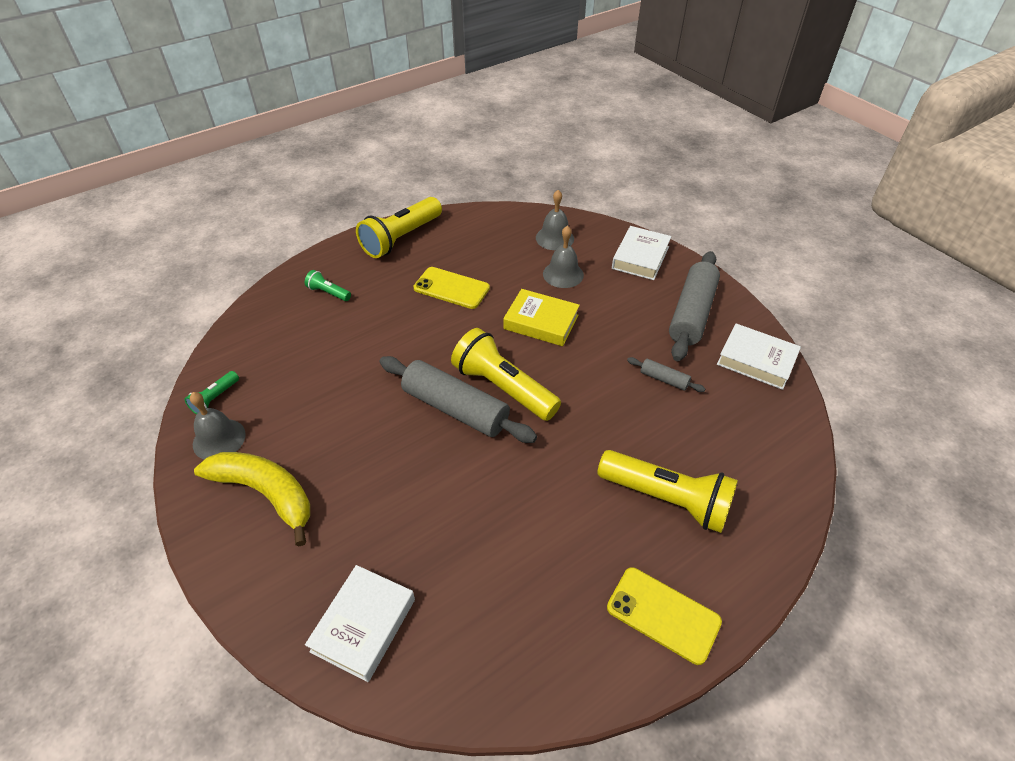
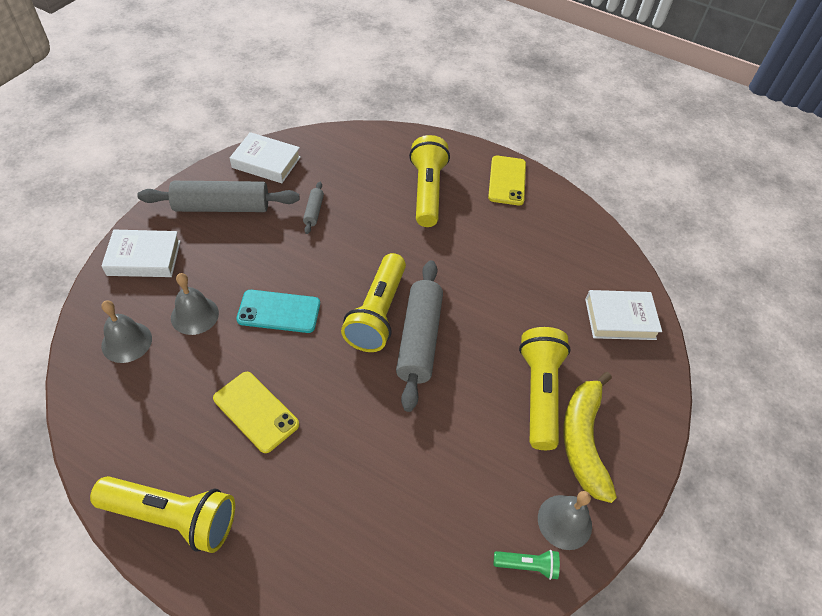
camera: 120 degrees left, 5 degrees up
(328, 293) = (315, 548): green flashlight -> none
(336, 481) = (539, 393): none -> yellow flashlight
(451, 288) = (256, 411): yellow phone -> yellow phone turned 45 degrees counterclockwise
(541, 322) = (279, 312): yellow book -> turquoise phone
(756, 360) = (266, 162): white book -> white book turned 75 degrees counterclockwise

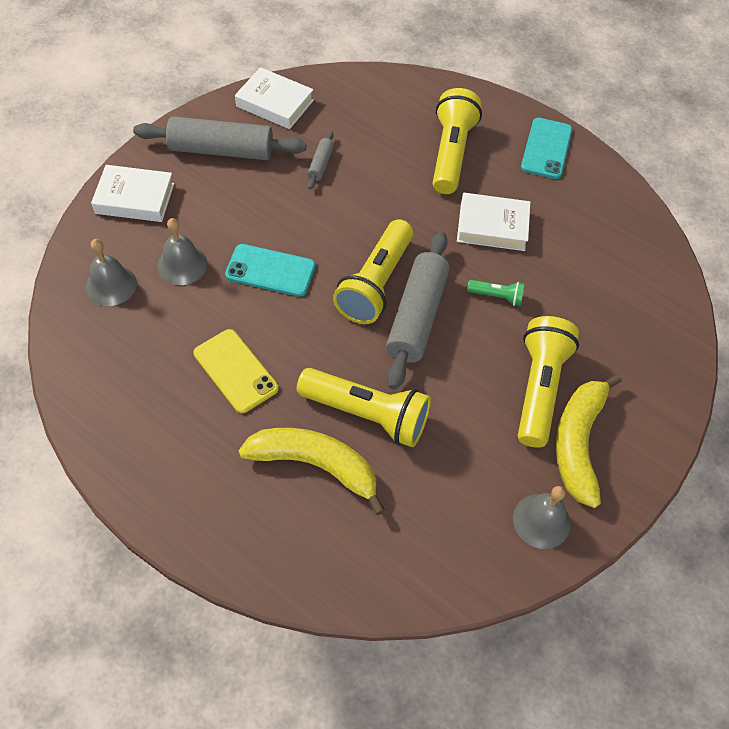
camera: 10 degrees right, 5 degrees up
(173, 517) = (144, 462): yellow flashlight -> yellow flashlight (367, 415)
(344, 496) = (315, 465): none -> yellow banana
(507, 180) = (546, 148): yellow phone -> turquoise phone
(527, 565) = (494, 557): green flashlight -> green flashlight (497, 296)
(620, 319) = (647, 319): white book -> white book (492, 226)

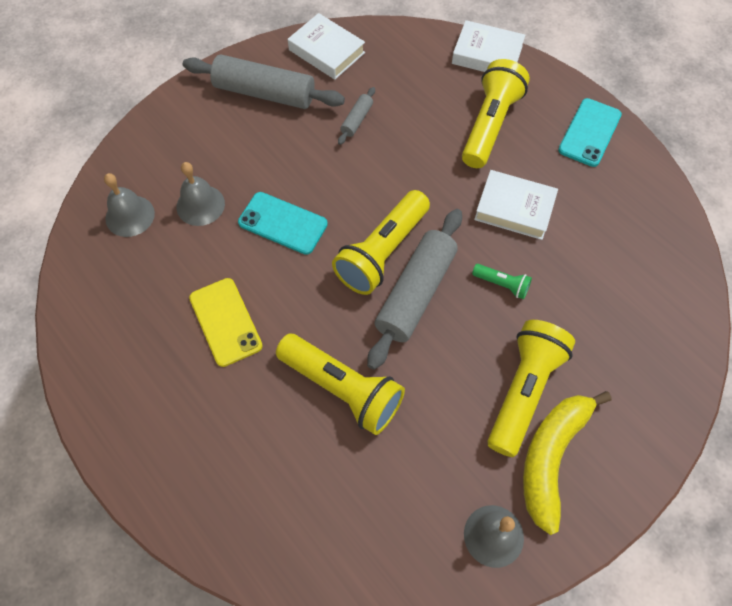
camera: 15 degrees right, 5 degrees up
(135, 198) = (172, 131): white book -> white book (487, 55)
(315, 465) = (280, 433): yellow banana -> none

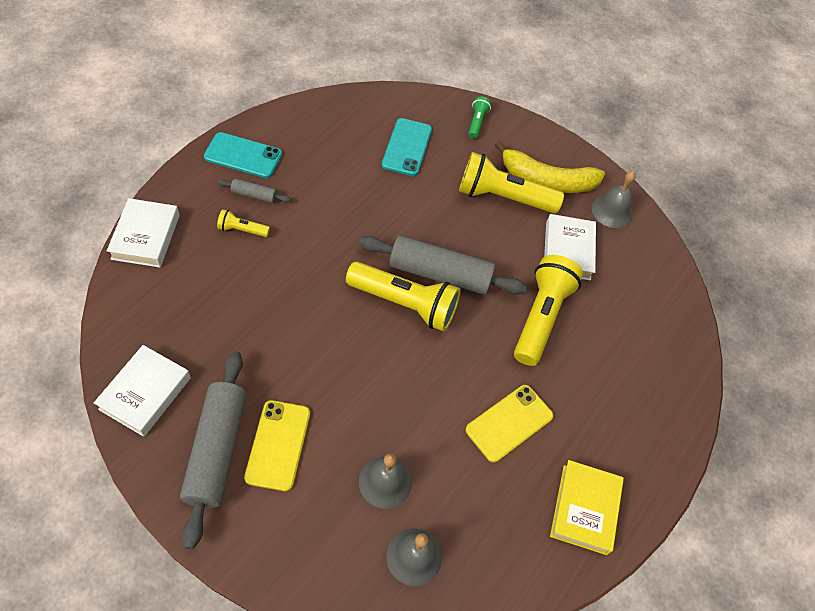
camera: 110 degrees left, 5 degrees down
(118, 369) = (584, 509): none -> yellow book
(257, 133) = (278, 445): none -> yellow phone
(283, 223) = (391, 394): turquoise phone -> turquoise phone (407, 147)
(357, 120) = (248, 346): grey rolling pin -> grey rolling pin (254, 195)
(490, 124) = (242, 230): yellow flashlight -> yellow flashlight, size x0.47
(502, 284) = (416, 213): green flashlight -> green flashlight (477, 122)
(514, 208) = (337, 208): white book -> white book (567, 251)

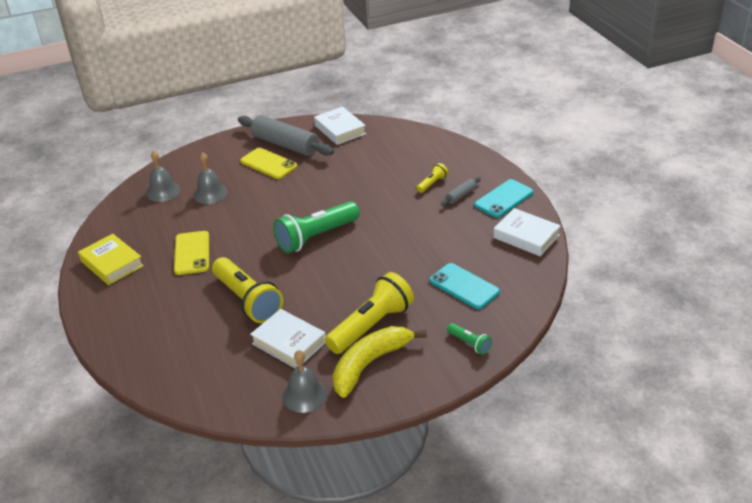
camera: 130 degrees right, 20 degrees down
(146, 237) = (452, 147): white book -> white book (526, 236)
(405, 304) = (316, 237): yellow flashlight -> green flashlight
(439, 274) = (326, 261): grey rolling pin -> none

